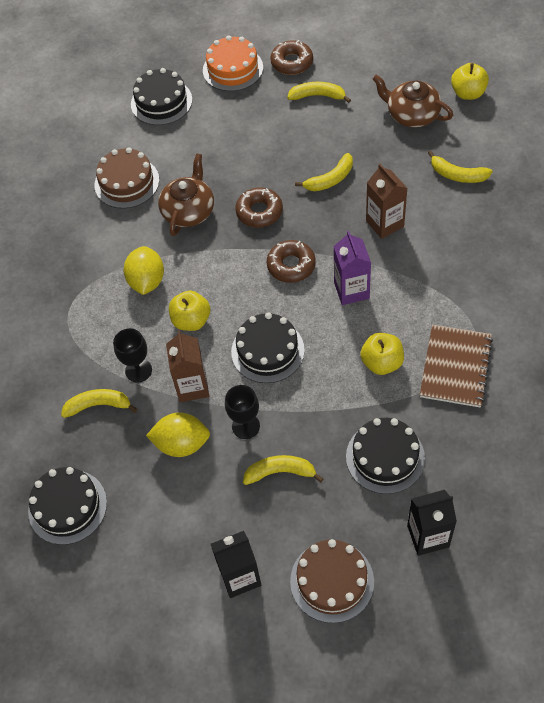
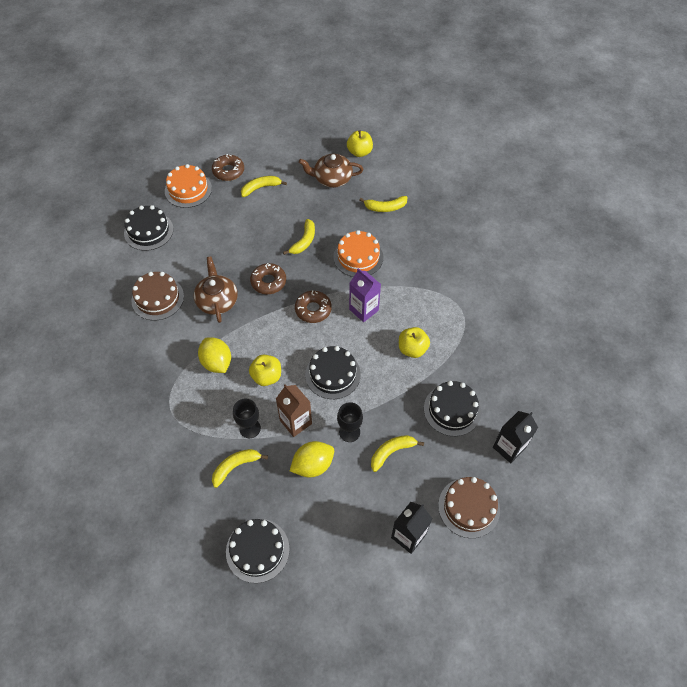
camera: 35 degrees left, 0 degrees up
(384, 223) = (358, 257): brown carton -> orange cake
(455, 367) = (459, 332): brown notebook -> none

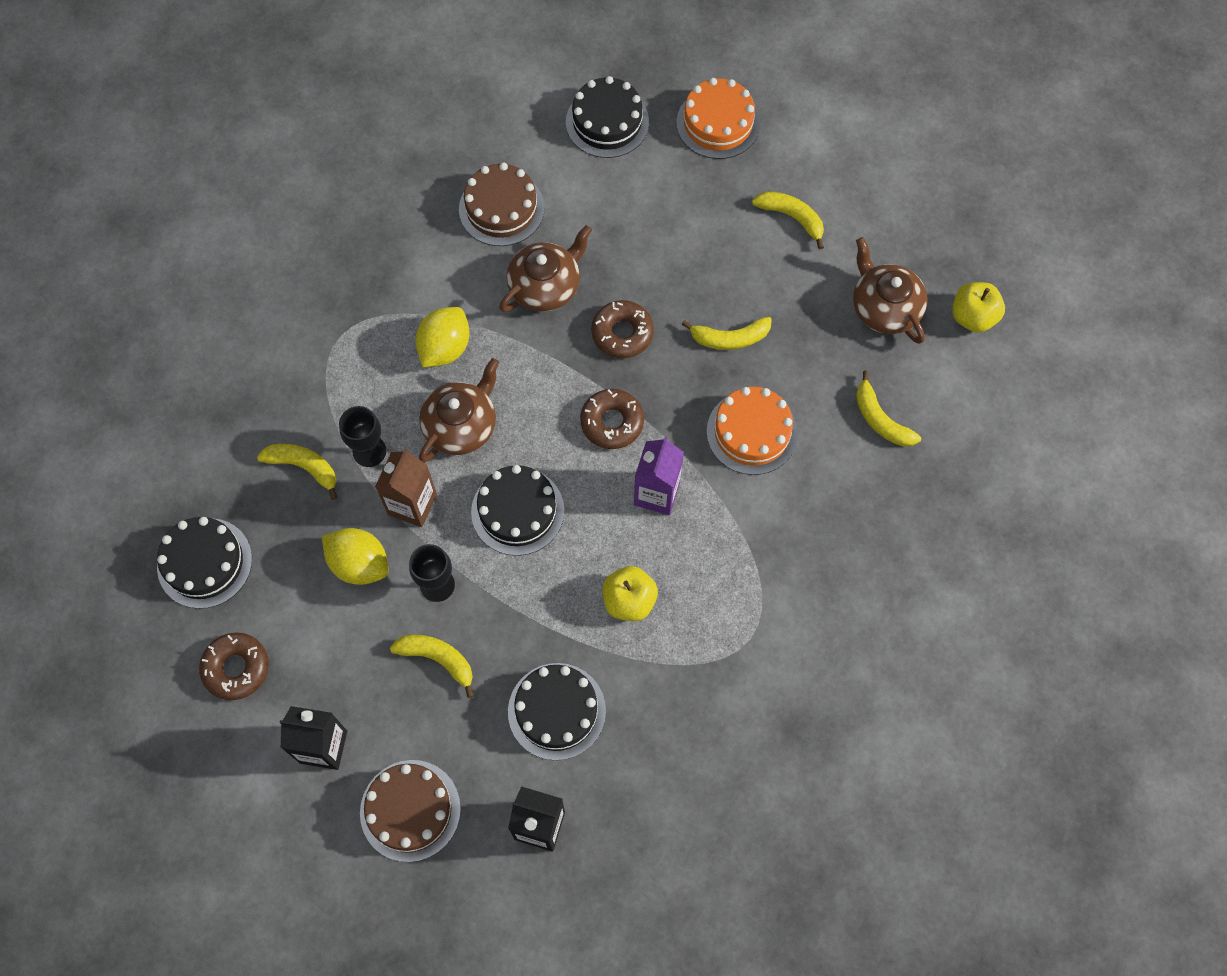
camera: 60 degrees right, 10 degrees up
(228, 171) = (793, 153): brown donut -> brown donut (236, 668)
(266, 376) = (461, 425): yellow apple -> brown teapot

